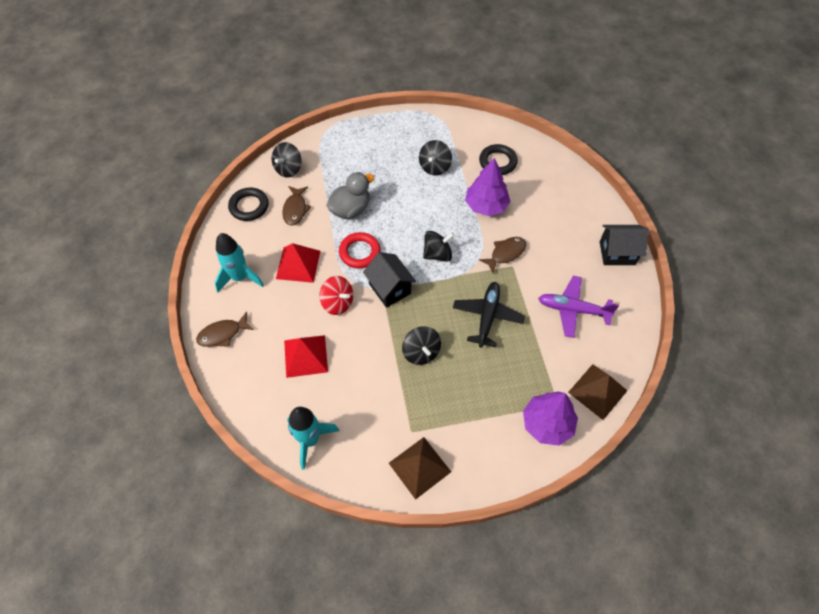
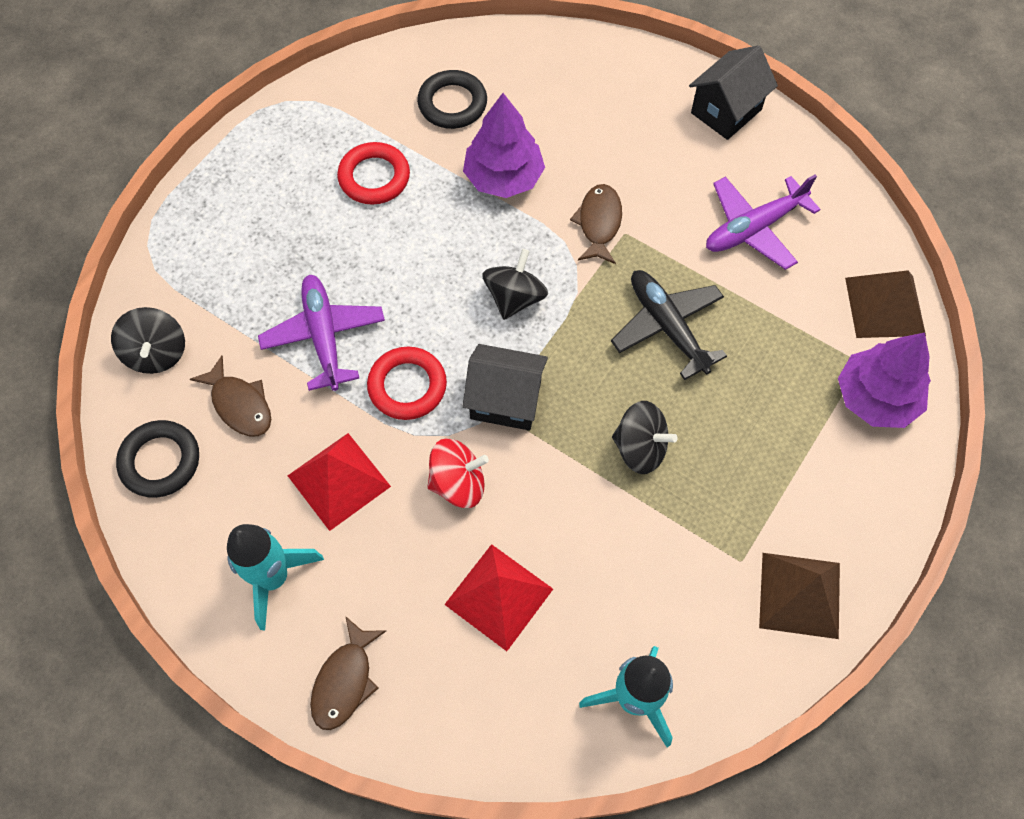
camera: 45 degrees left, 5 degrees up
(351, 209) = (324, 336): grey duck -> purple plane
(434, 167) = (374, 177): black spinning top -> red ring

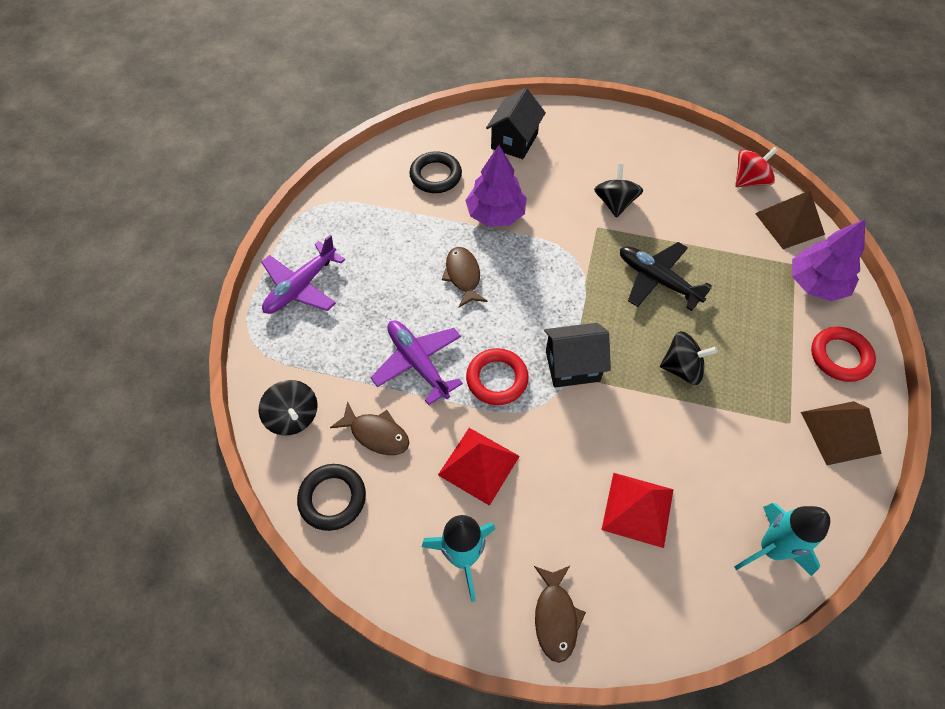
camera: 20 degrees left, 5 degrees down
(374, 177) = (403, 240): red ring -> red ring (840, 356)
(458, 483) = (567, 436): red spinning top -> red spinning top (749, 180)
(514, 298) = (543, 293): black spinning top -> black spinning top (615, 203)
(599, 223) = (576, 225): brown fish -> brown fish (463, 276)
(726, 111) = (623, 130): black house -> black house (514, 141)
(753, 228) = (680, 199): purple plane -> purple plane (301, 287)

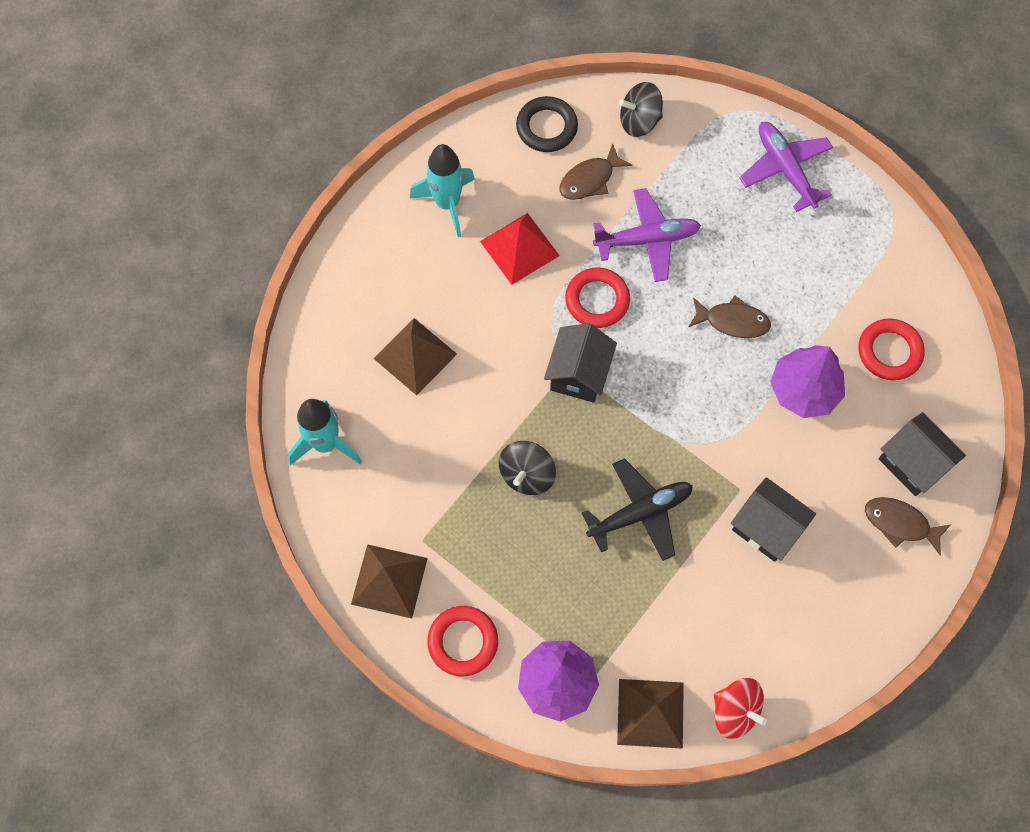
camera: 115 degrees right, 10 degrees up
(435, 176) = (889, 351): black ring -> red ring
(555, 617) = (366, 249): brown fish -> brown fish (900, 523)
(615, 203) = (766, 528): black spinning top -> black house
(638, 509) = (415, 356): red pyramid -> brown pyramid
(749, 180) = (735, 711): red spinning top -> red spinning top turned 45 degrees counterclockwise

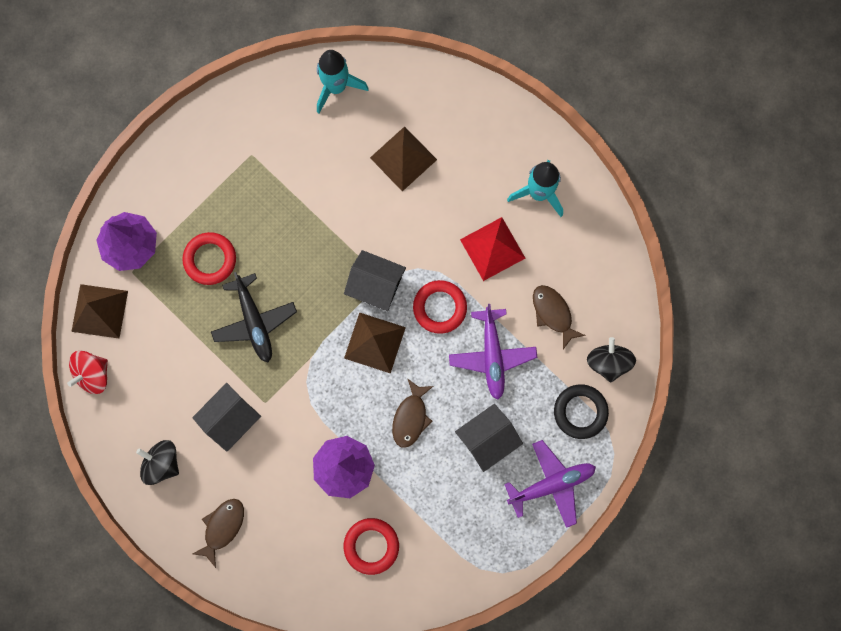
camera: 95 degrees right, 10 degrees up
(389, 581) = (222, 128): brown pyramid -> brown pyramid (374, 342)
(463, 642) = (170, 179): red ring -> red ring (210, 259)
(527, 474) = (295, 237): black spinning top -> black spinning top (162, 463)
(546, 127) = (607, 282): black ring -> black ring (580, 412)
(912, 463) = (272, 547): black house -> black house (487, 439)

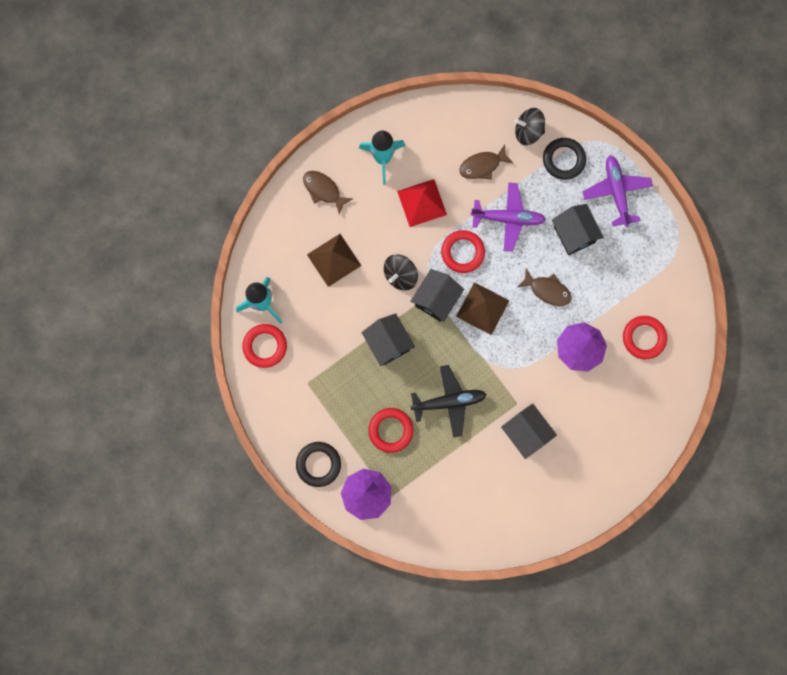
camera: 80 degrees left, 0 degrees up
(93, 374) = (470, 541): red spinning top -> none
(99, 311) = (418, 528): brown pyramid -> none
(158, 184) = (318, 464): none -> black ring
(162, 463) = (553, 494): black spinning top -> black spinning top (400, 275)
(222, 527) = (612, 453): brown fish -> brown fish (323, 190)
(286, 99) = (265, 346): none -> red ring
(313, 238) = (388, 343): none -> black house

